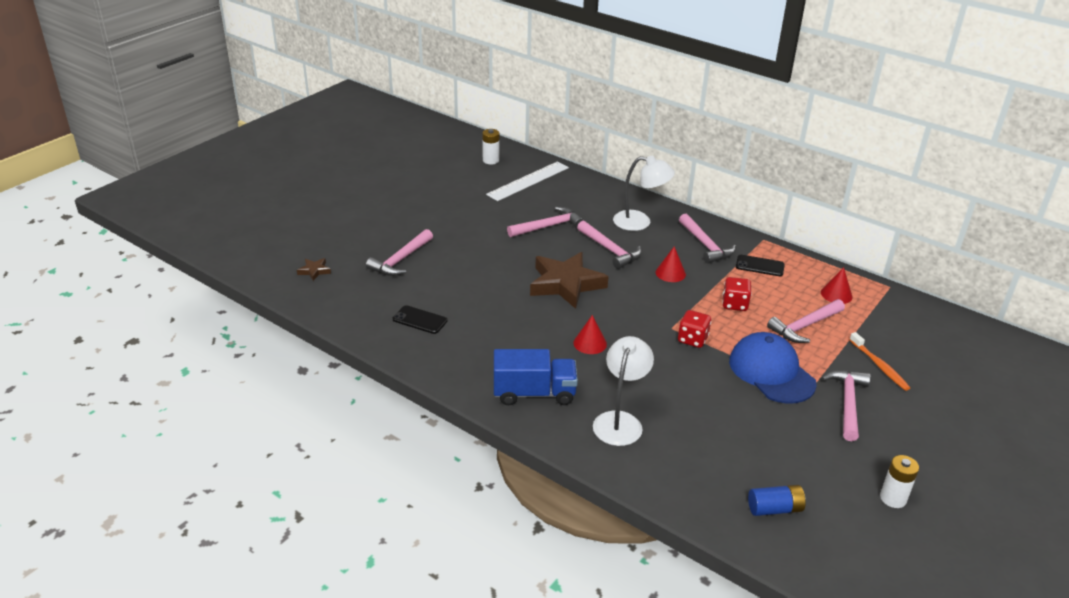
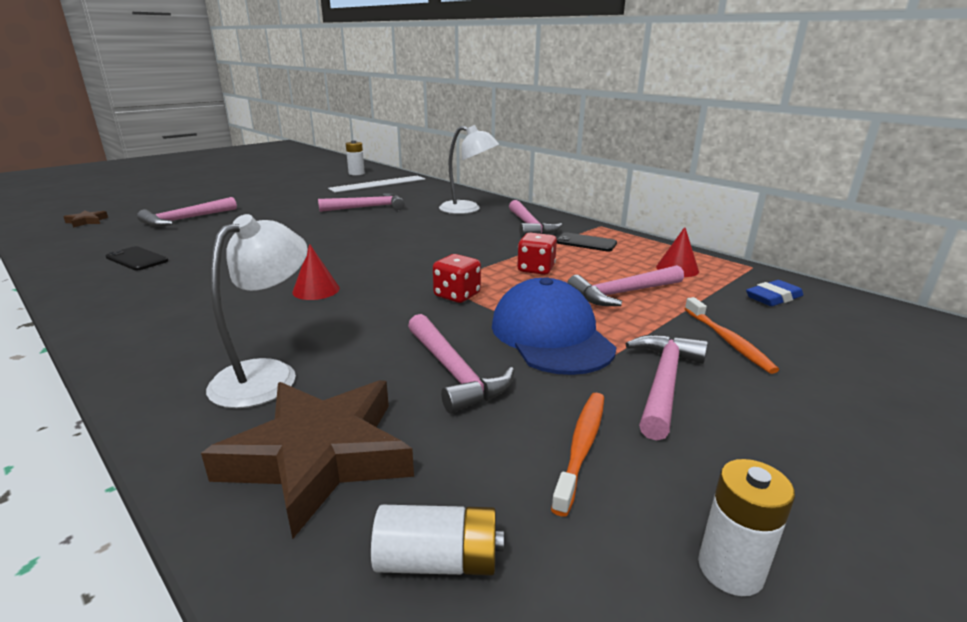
camera: 10 degrees right, 10 degrees down
(534, 393) = (180, 332): blue truck -> none
(566, 284) = (341, 243): brown star -> brown star (319, 456)
(610, 250) = (417, 224): pink hammer -> pink hammer (453, 372)
(670, 273) = (473, 242): red cone -> none
(774, 509) = (438, 560): blue battery -> white battery
(816, 449) = (581, 447): none -> orange toothbrush
(905, 321) = (773, 297): none -> blue eraser

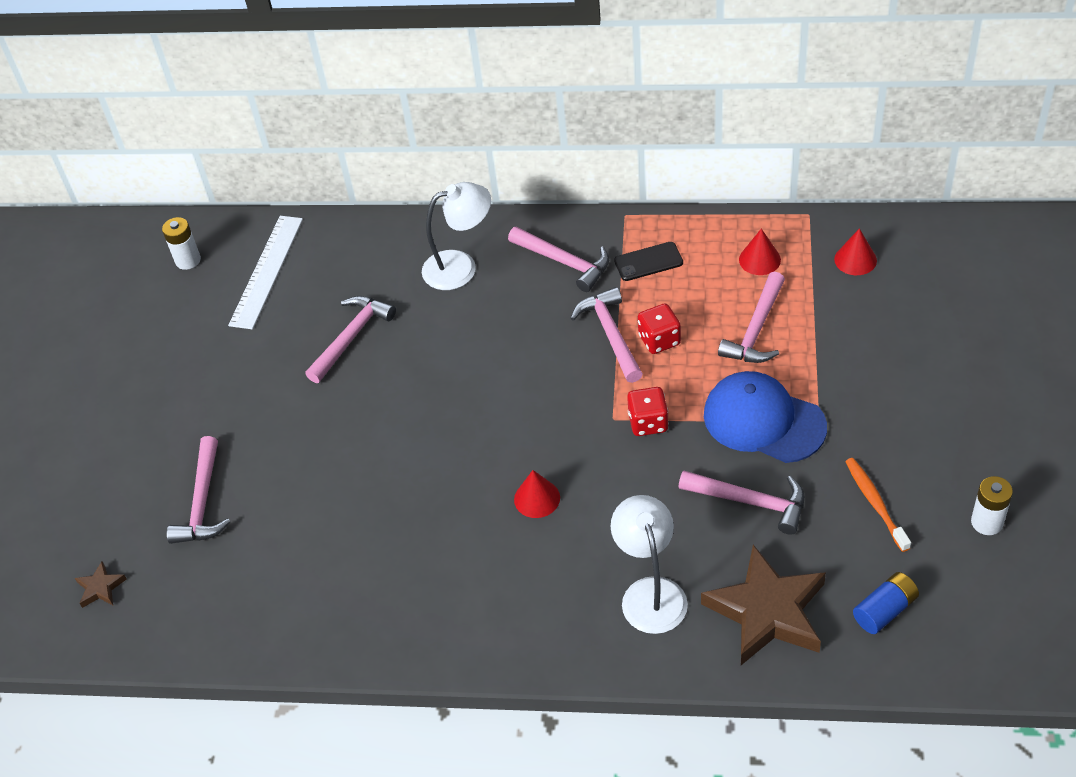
camera: 35 degrees left, 25 degrees up
(137, 259) = (305, 585): black phone -> none
(438, 560) = (884, 610): white battery -> blue battery
(664, 383) = (868, 418): pink hammer -> pink hammer (611, 334)
(728, 341) = (868, 343): orange toothbrush -> none
(773, 297) = (855, 259): blue eraser -> red cone

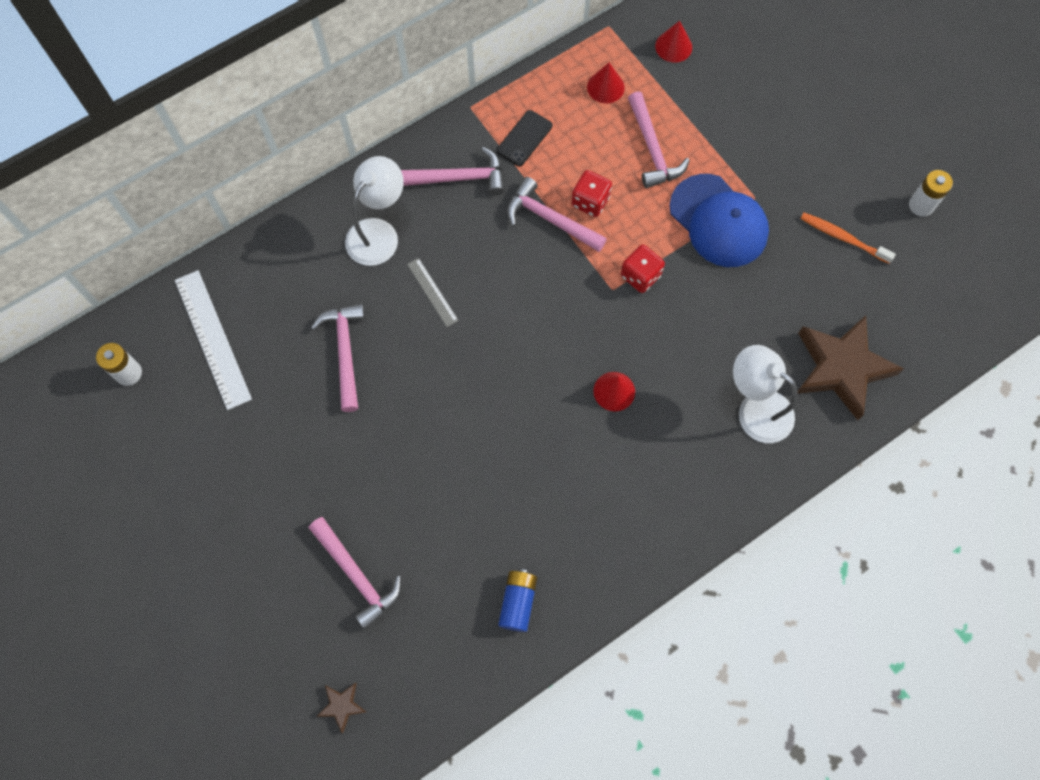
camera: 45 degrees left, 20 degrees up
(460, 333) = (432, 292): none -> grey ruler
(750, 502) = (763, 292): pink hammer -> none
(763, 420) = (718, 221): blue cap -> blue cap turned 120 degrees counterclockwise
(884, 610) = (911, 315): blue battery -> blue battery (518, 602)

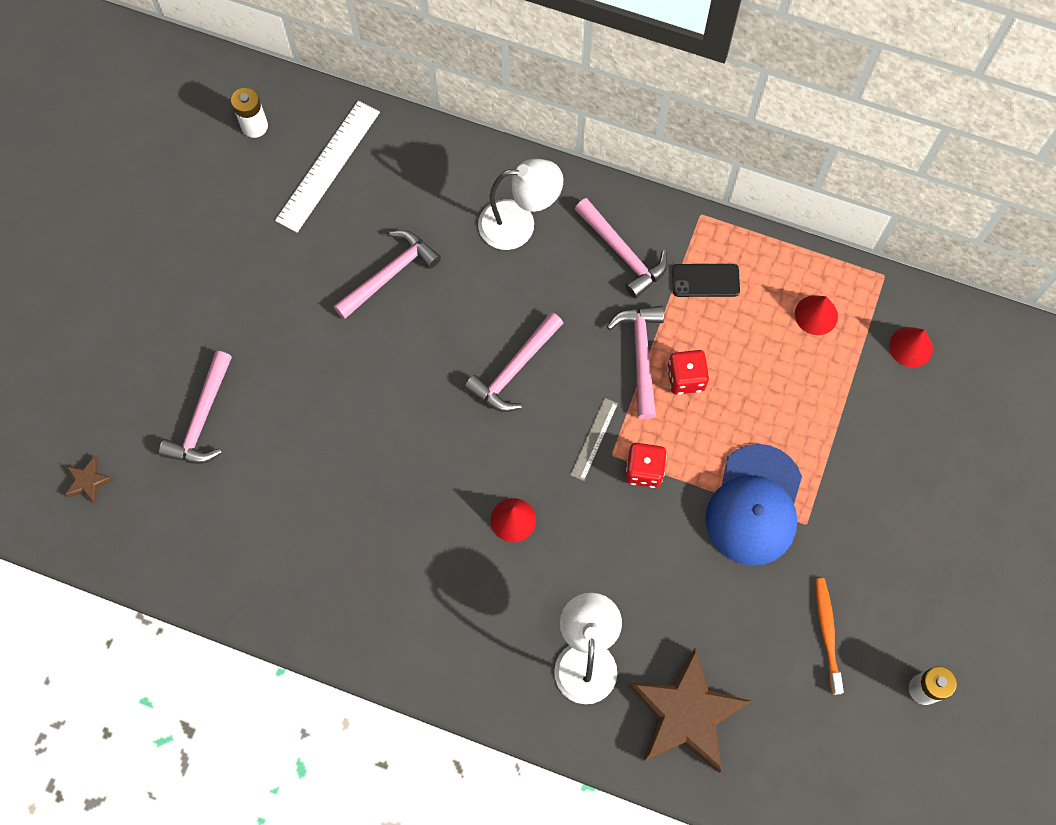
camera: 55 degrees right, 0 degrees up
(432, 292) = (496, 305): grey ruler -> grey ruler (594, 439)
(518, 602) = (264, 563): blue battery -> none
(652, 149) = (783, 398): pink hammer -> pink hammer (514, 369)

